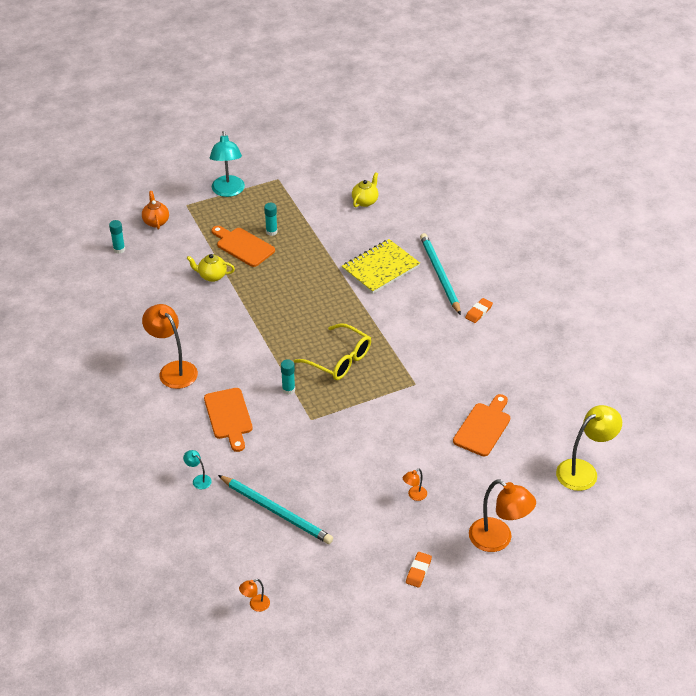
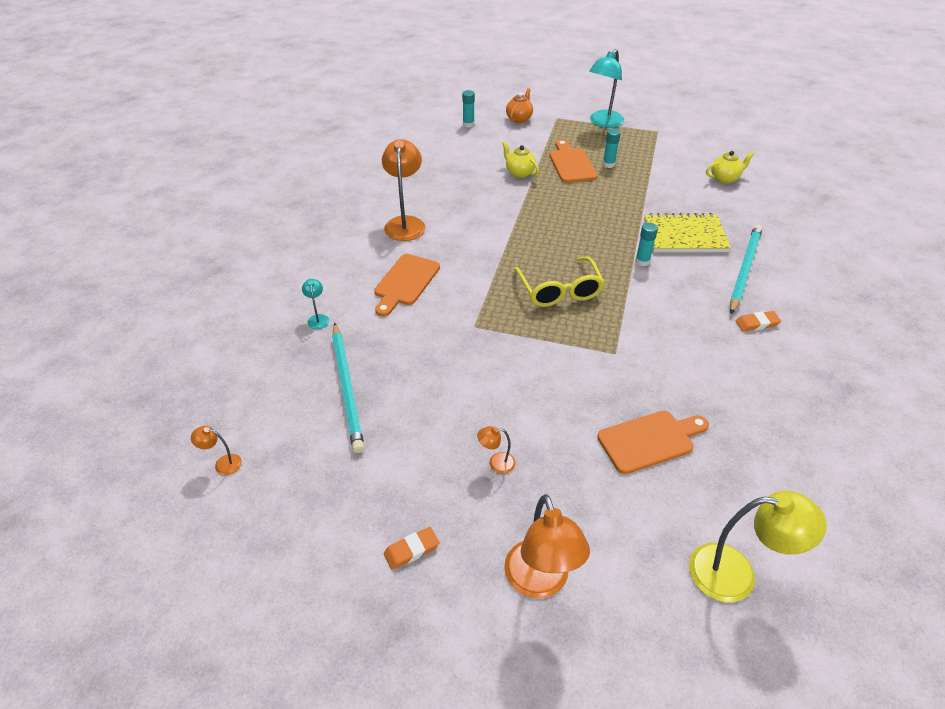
camera: 40 degrees right, 0 degrees up
(288, 389) = (483, 290): turquoise glue stick -> turquoise glue stick (642, 261)

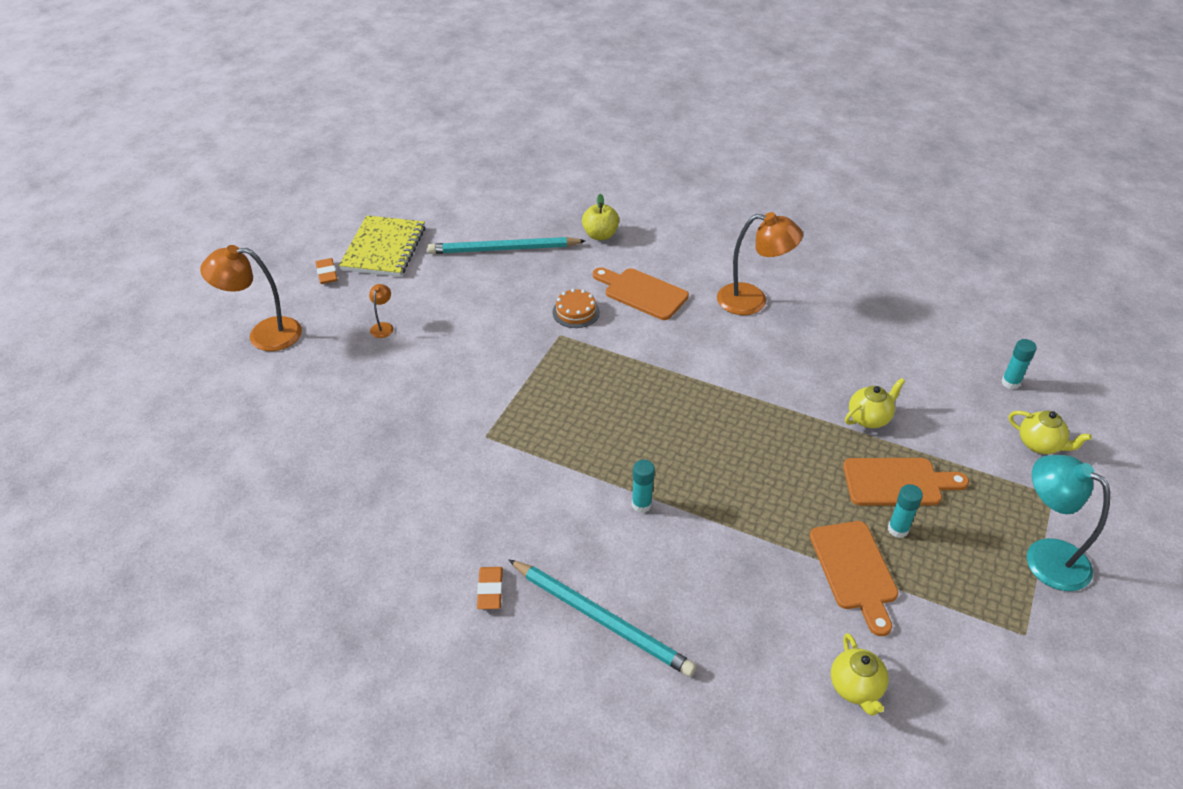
camera: 100 degrees right, 0 degrees up
(222, 463) = (448, 189): orange lamp -> none
(318, 318) = (600, 235): turquoise lamp -> yellow apple
(440, 320) = (576, 312): none -> orange cake
(519, 119) = (1040, 444): orange teapot -> yellow teapot
(559, 290) = (602, 411): yellow glasses -> none
(649, 440) = (360, 433): orange cutting board -> orange cutting board (854, 570)
(684, 236) = (693, 571): yellow notebook -> yellow notebook (384, 248)
(736, 574) = (202, 451): yellow lamp -> none

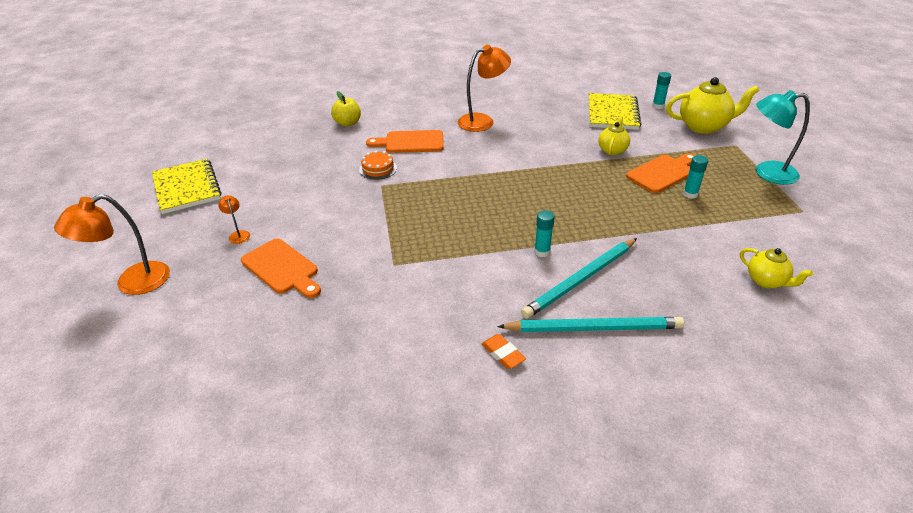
camera: 35 degrees left, 5 degrees down
(327, 273) = (151, 221): orange eraser -> none
(503, 249) = (285, 154): turquoise pencil -> turquoise pencil (580, 280)
(854, 570) = (694, 224): orange cutting board -> orange cutting board (282, 268)
(932, 365) = (612, 113): none -> yellow notebook
(1040, 444) = (703, 126): yellow teapot -> yellow teapot, size x1.73

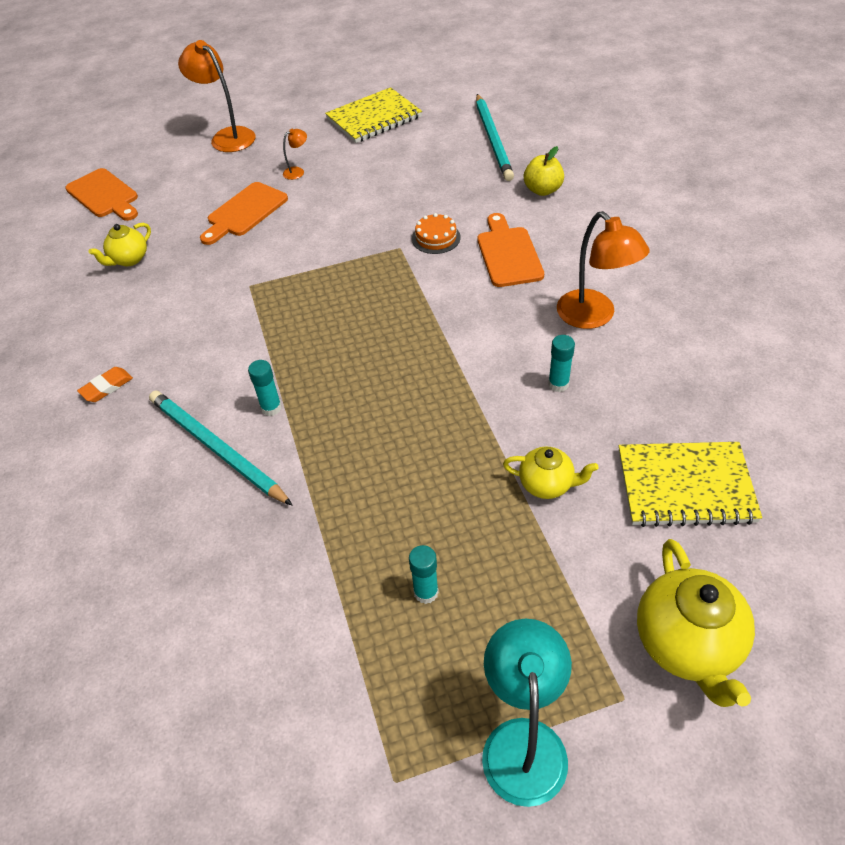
camera: 85 degrees right, 10 degrees up
(594, 328) = (133, 462): turquoise pencil -> turquoise pencil (493, 140)
(658, 106) = (750, 565): turquoise glue stick -> turquoise glue stick (558, 384)
(662, 173) = (487, 555): orange cutting board -> orange cutting board (104, 195)
(766, 281) = (203, 673): yellow teapot -> yellow teapot (129, 259)

